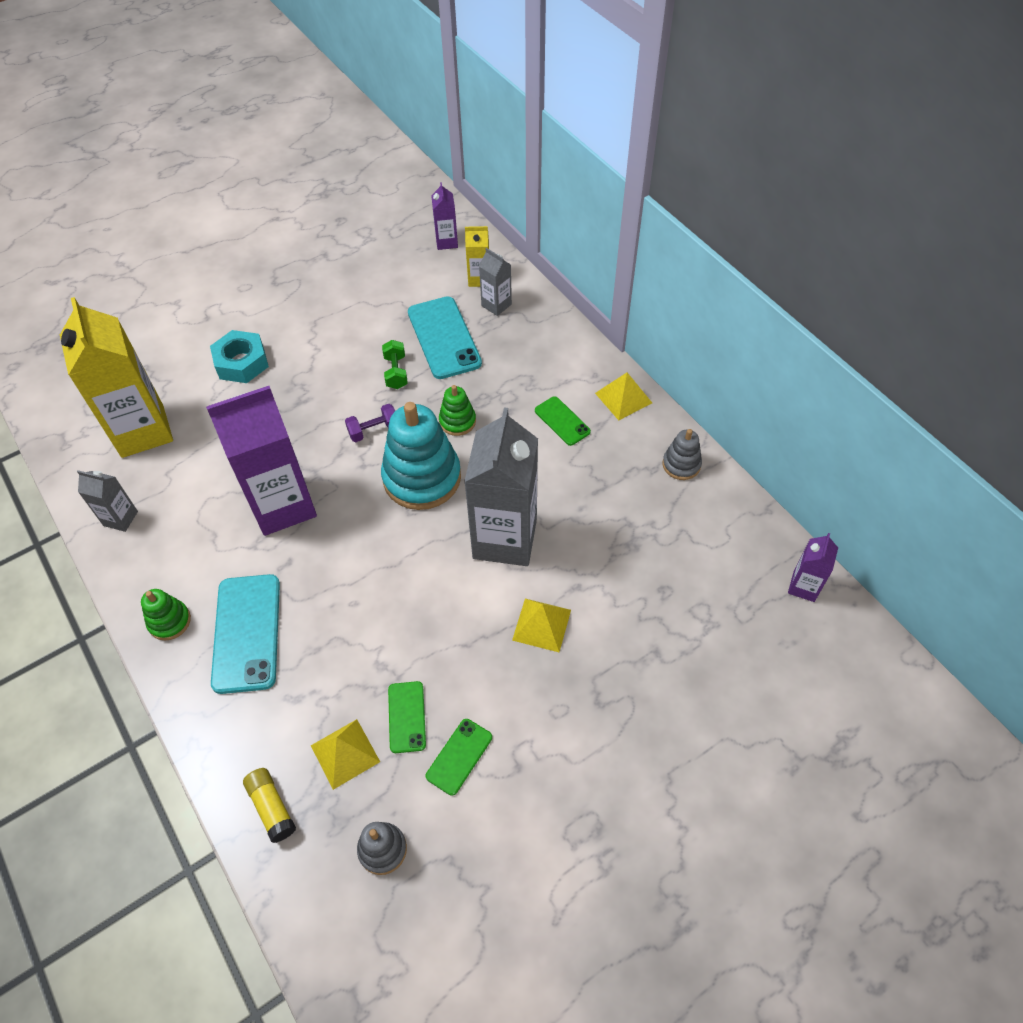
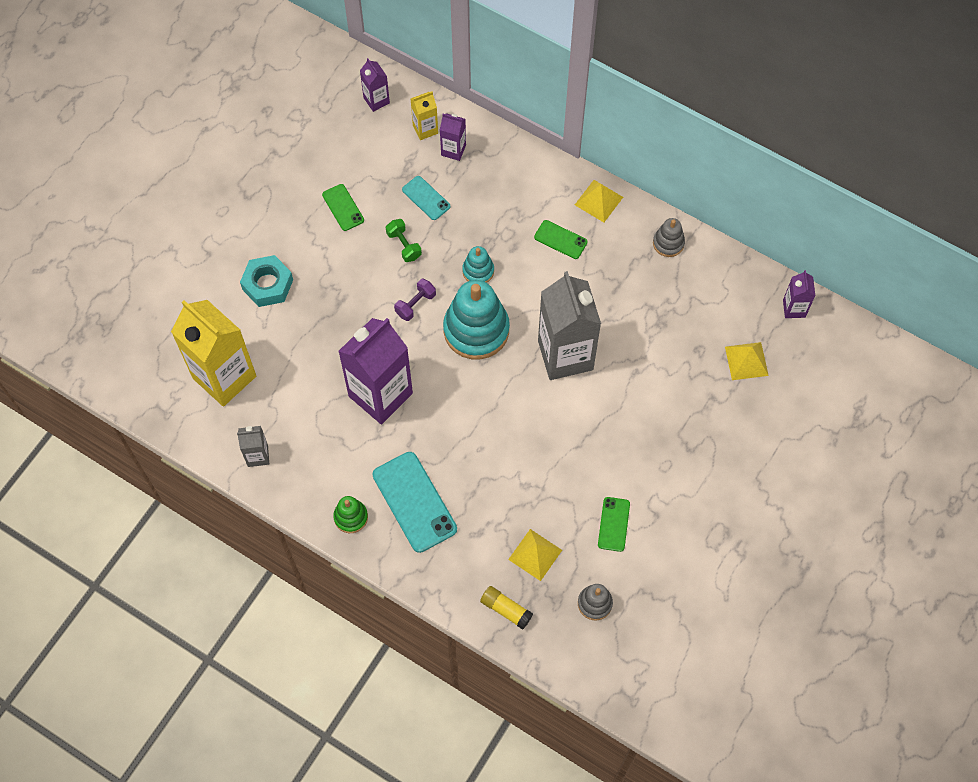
camera: 25 degrees left, 10 degrees up
(406, 717) = (564, 513): green phone -> green phone (343, 207)
(444, 338) = (426, 198): turquoise phone -> turquoise phone, size x0.54
(457, 421) = (478, 271): green stacking toy -> turquoise stacking toy
(496, 305) = (453, 150): grey carton -> purple carton
(541, 625) = (624, 410): yellow pyramid -> yellow pyramid (746, 361)

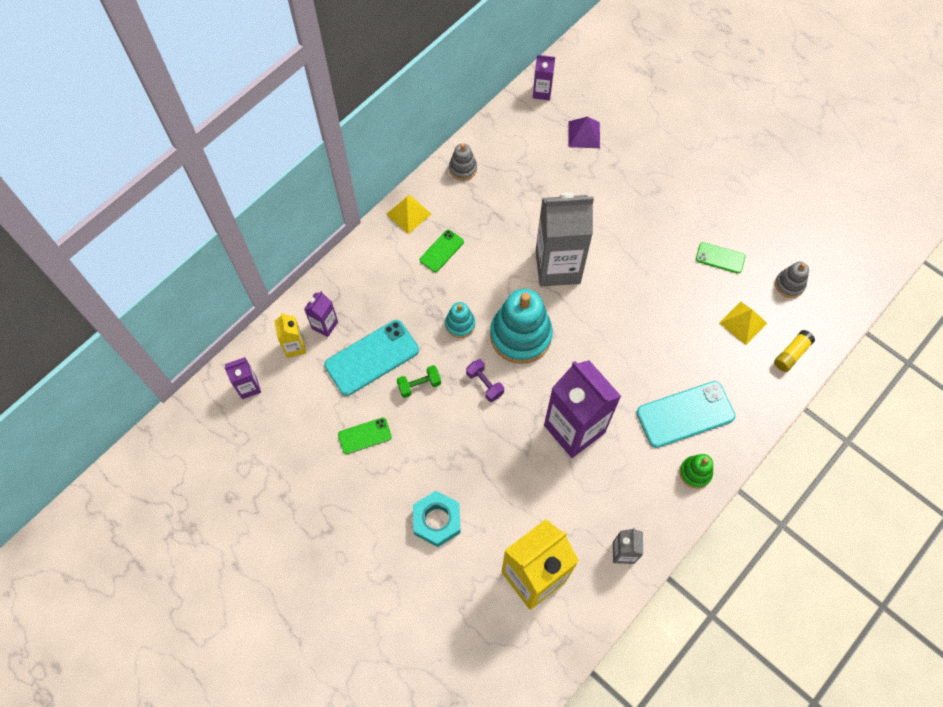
camera: 80 degrees left, 0 degrees up
(426, 198) = (372, 357): turquoise phone -> turquoise phone, size x1.84
(746, 361) = (584, 134): yellow pyramid -> purple pyramid

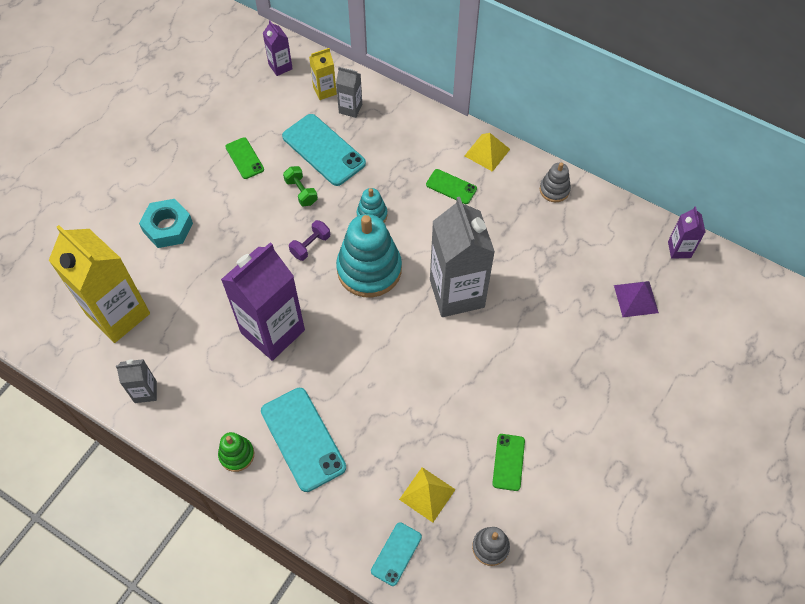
camera: 80 degrees right, 5 degrees down
(325, 325) = (350, 108): purple carton -> grey carton
(791, 354) = (396, 554): yellow glue stick -> turquoise phone

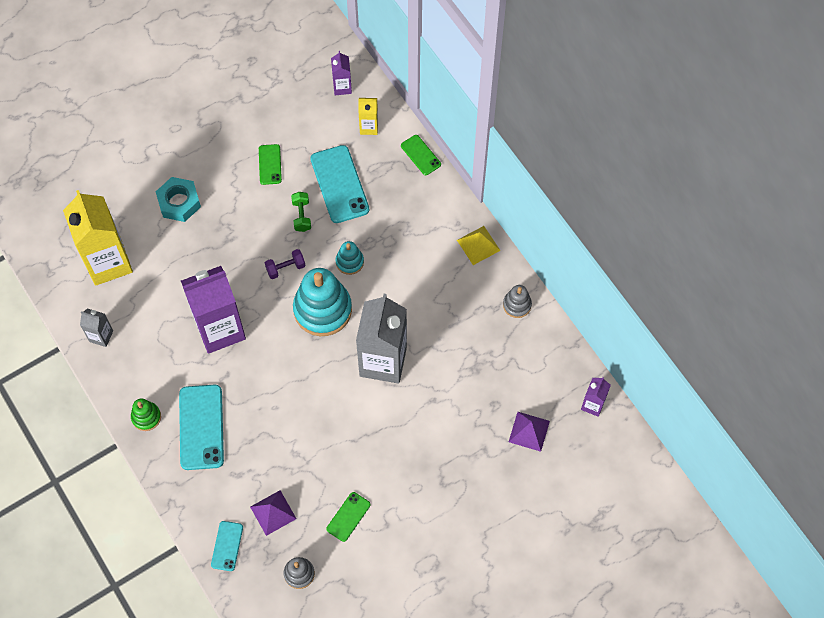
camera: 25 degrees right, 5 degrees up
(350, 108) = (382, 153): grey carton -> none
(396, 554) = (227, 546): turquoise phone -> turquoise phone turned 45 degrees counterclockwise
(427, 494) = (273, 512): yellow pyramid -> purple pyramid
(451, 187) = (430, 264): green phone -> green phone (420, 155)

